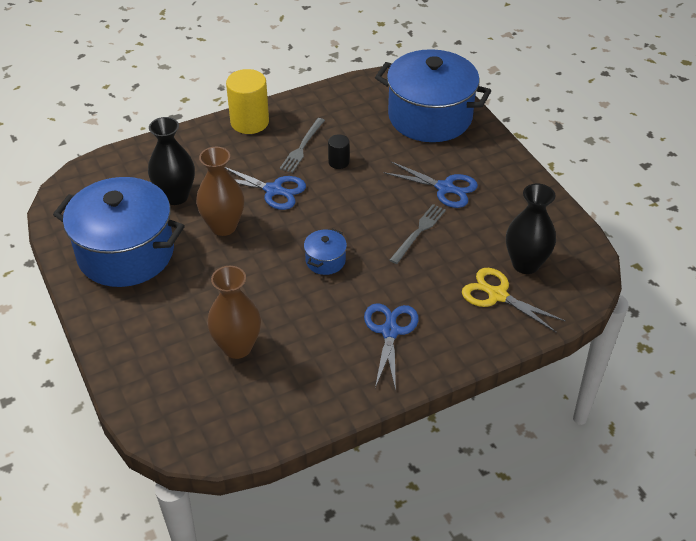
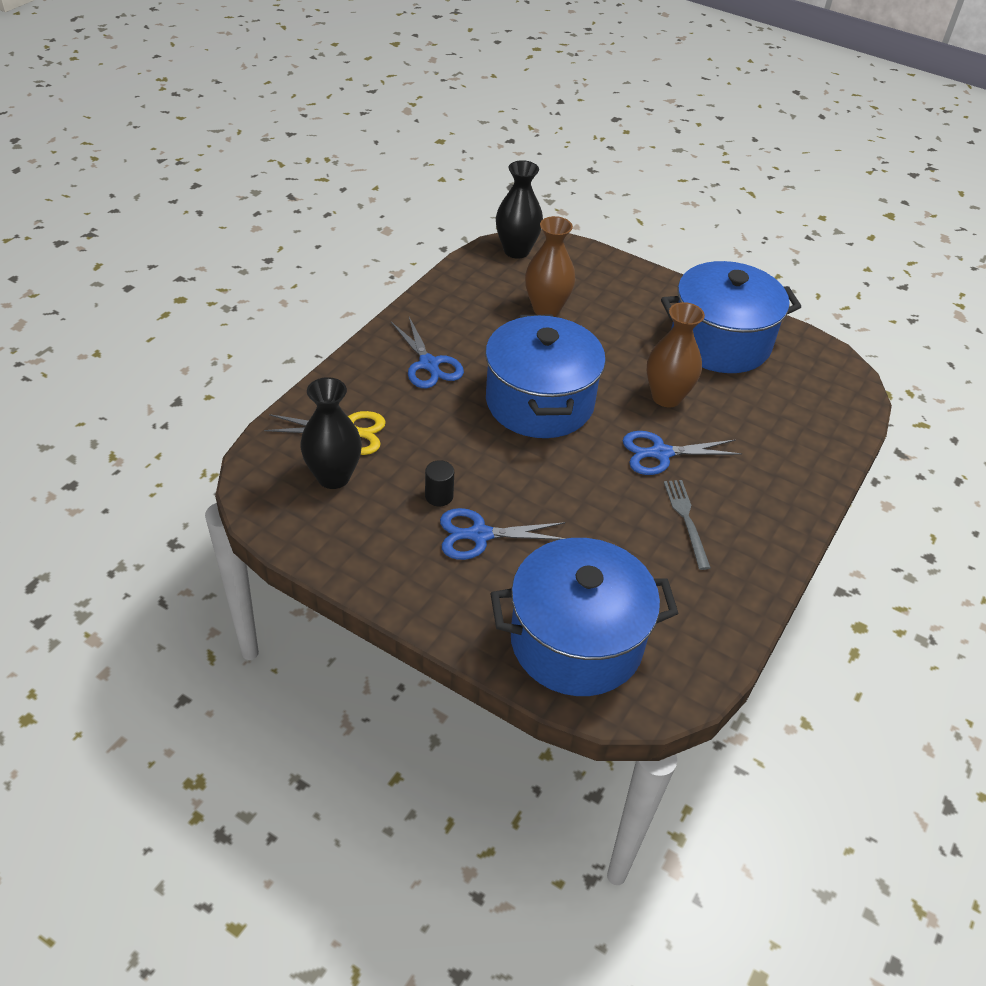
camera: 145 degrees right, 0 degrees up
(175, 196) = (745, 408): black vase -> black vase (516, 251)
(249, 122) = (779, 528): yellow cylinder -> none
(325, 261) = (539, 402): blue pot -> blue pot, size x2.43
(338, 162) = (627, 517): black cylinder -> black cylinder (439, 496)
(418, 232) = (471, 468): grey fork -> none

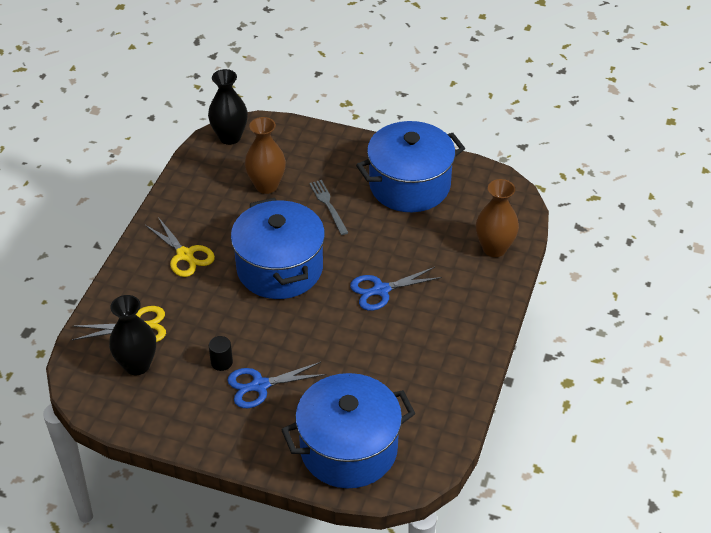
camera: 10 degrees left, 0 degrees up
(429, 364) = (185, 255): blue scissors -> yellow scissors
(666, 397) = (376, 242): brown vase -> brown vase (494, 248)
(686, 520) = (410, 339): grey fork -> grey fork (328, 205)

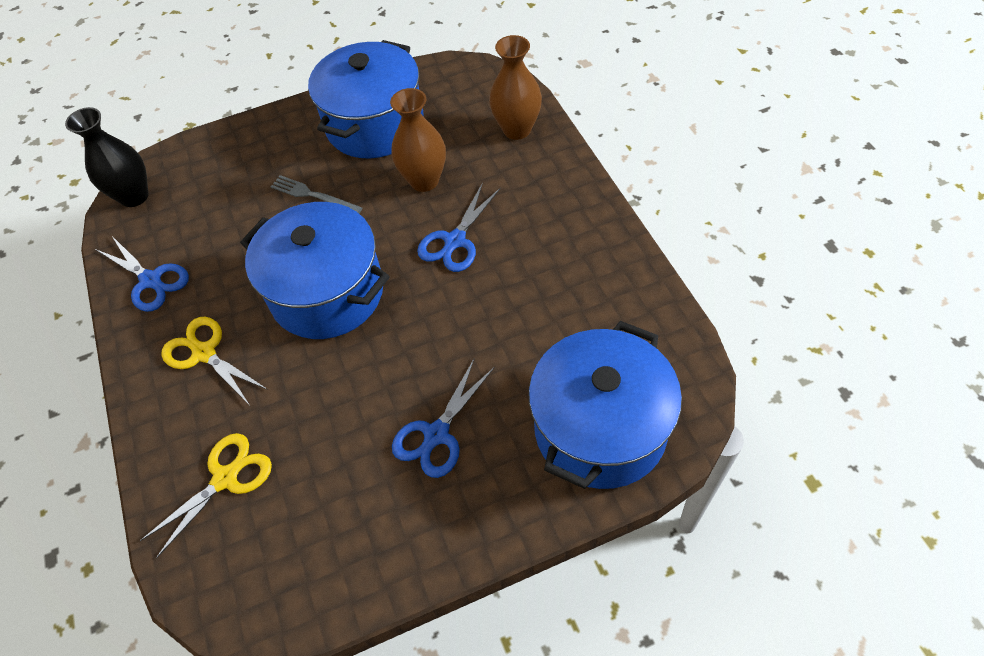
camera: 35 degrees left, 10 degrees up
(137, 365) = (270, 524): black vase -> none
(185, 255) = (204, 353): yellow scissors -> yellow scissors turned 150 degrees counterclockwise
(194, 194) = (151, 280): none -> blue scissors
(221, 362) = (367, 442): black cylinder -> none
(266, 185) = (226, 218): brown vase -> brown vase (424, 181)

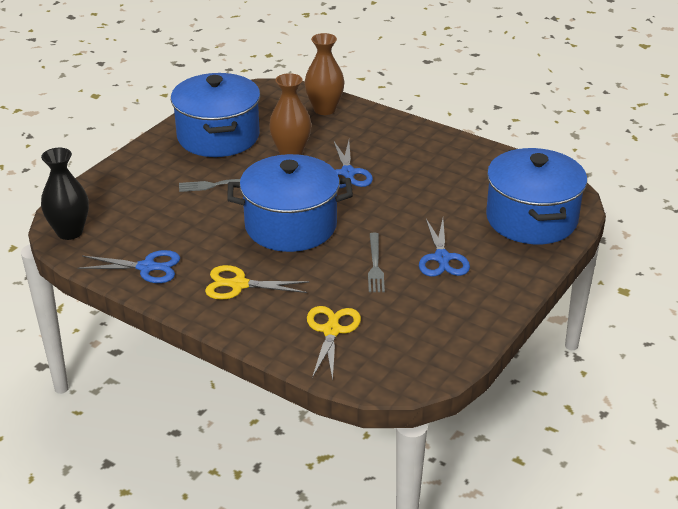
camera: 40 degrees left, 20 degrees down
(357, 402) = (375, 265): none -> grey fork

